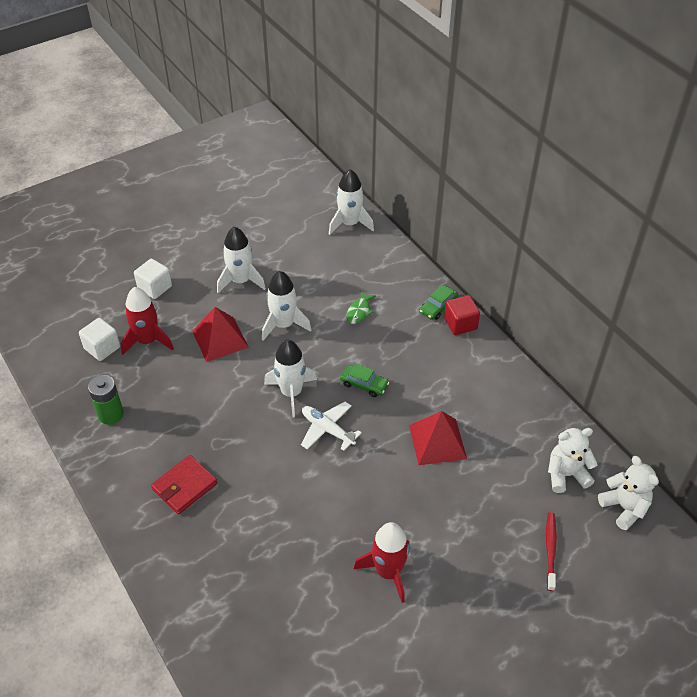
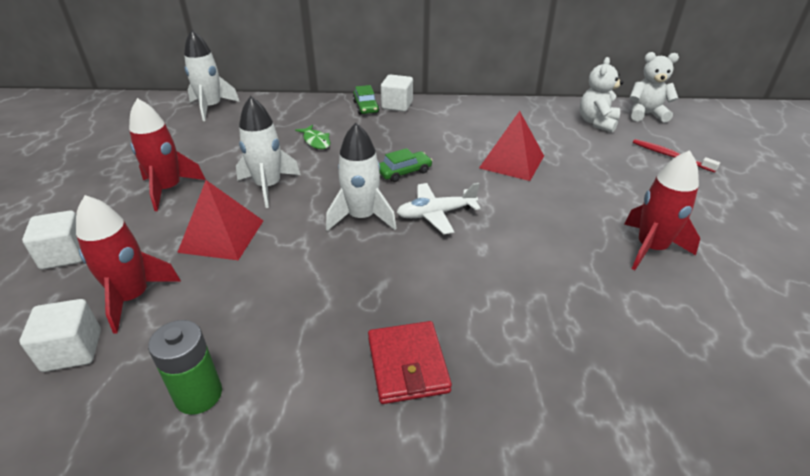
camera: 55 degrees left, 10 degrees down
(241, 281) = (169, 189): white rocket -> red rocket
(460, 324) = (397, 105): red cube -> white cube

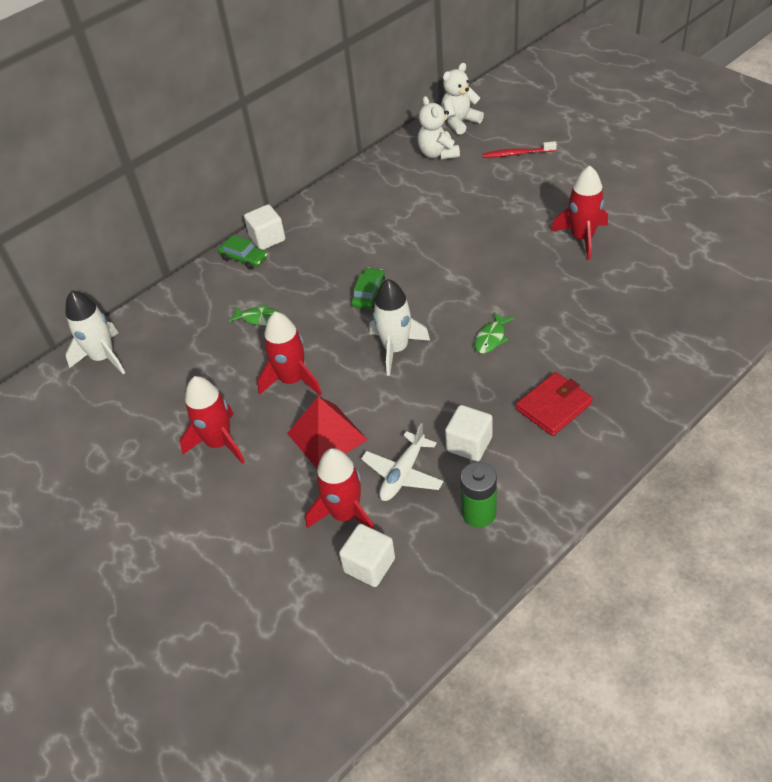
camera: 40 degrees left, 10 degrees up
(65, 255) = (242, 539): white cube -> white cube (469, 444)
(268, 186) = (292, 380): white rocket -> red rocket
(408, 365) = (553, 406): red wallet -> red wallet turned 75 degrees counterclockwise
(436, 214) = (438, 309): white plane -> white plane (403, 474)
(444, 264) = (491, 338): none -> green fish
(512, 161) = (427, 231): red pyramid -> none

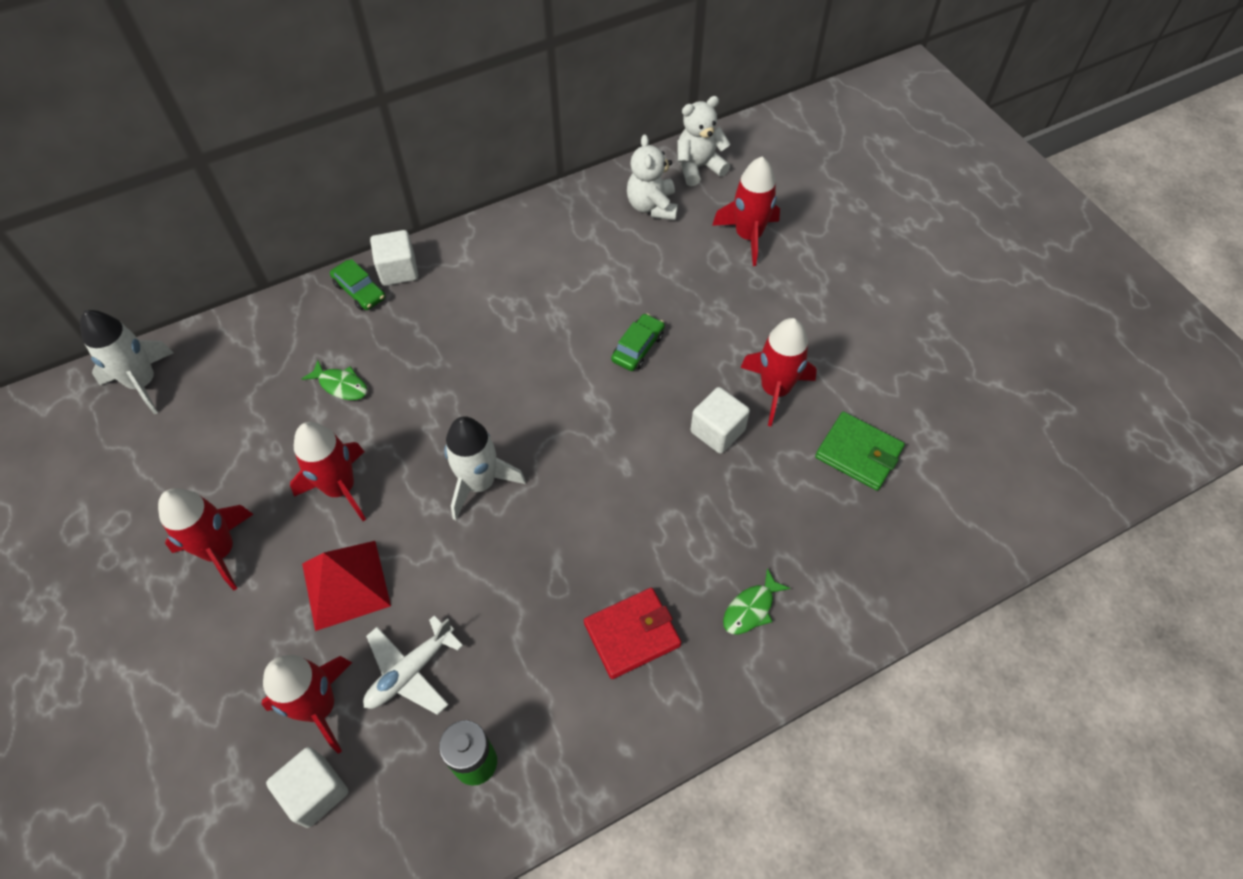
camera: 10 degrees right, 10 degrees up
(368, 294) = (482, 390): green car -> green car (638, 347)
(469, 444) = (507, 655): white cube -> white cube (717, 431)
(491, 338) = (600, 505): green fish -> green fish (751, 608)
(517, 154) = (748, 236): red toothbrush -> red rocket
(659, 259) = (858, 453): none -> green wallet

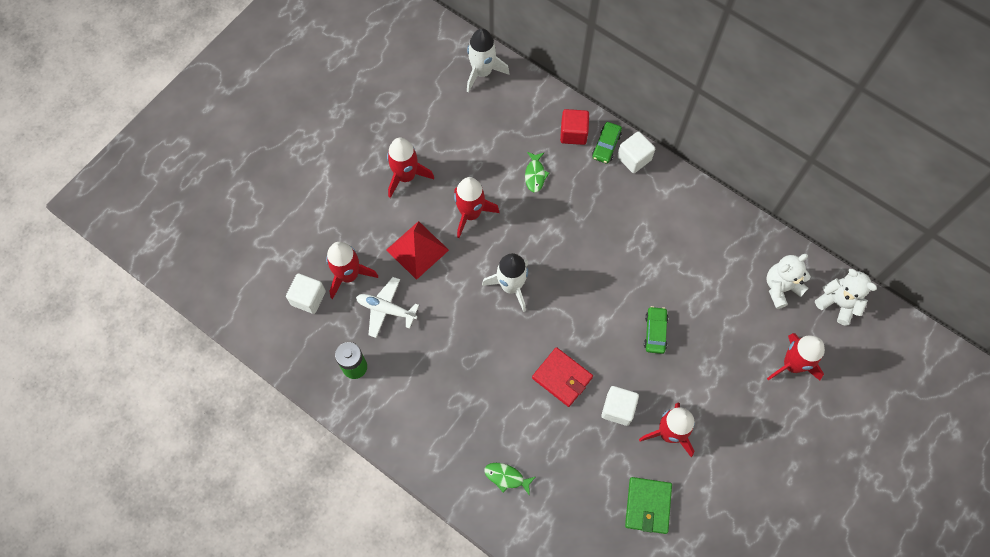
camera: 65 degrees right, 10 degrees up
(316, 318) = (573, 133): none -> red cube
(632, 634) = (459, 416): red wallet -> red wallet (562, 378)
(638, 347) = (655, 332): green car -> green car turned 90 degrees counterclockwise

